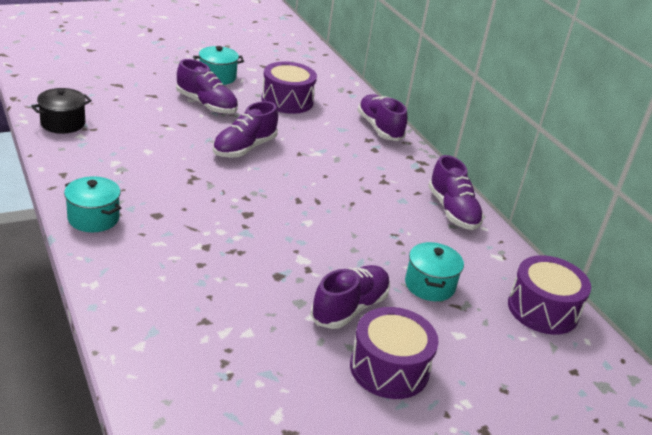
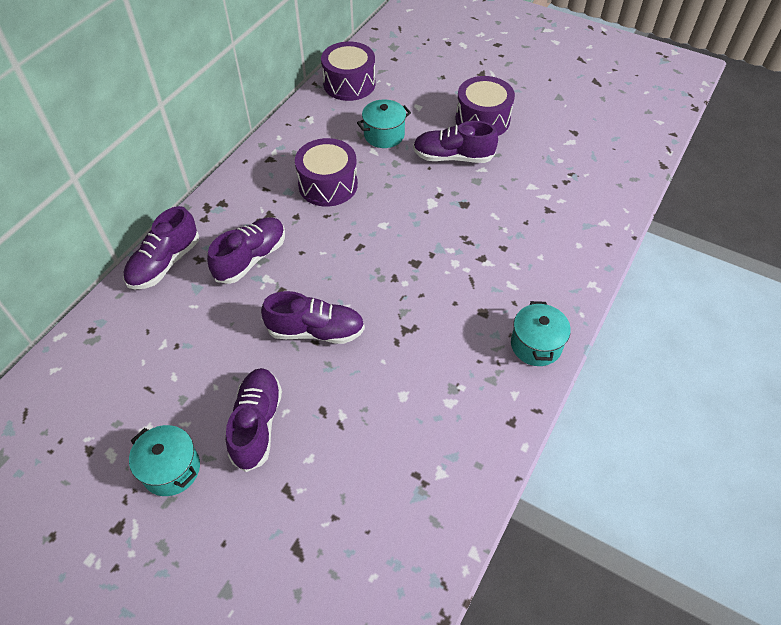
camera: 120 degrees left, 20 degrees up
(63, 123) = (438, 511): black pot -> none
(287, 100) = (172, 365): purple drum -> purple drum (328, 185)
(453, 211) = (272, 160): purple shoe -> purple shoe (251, 258)

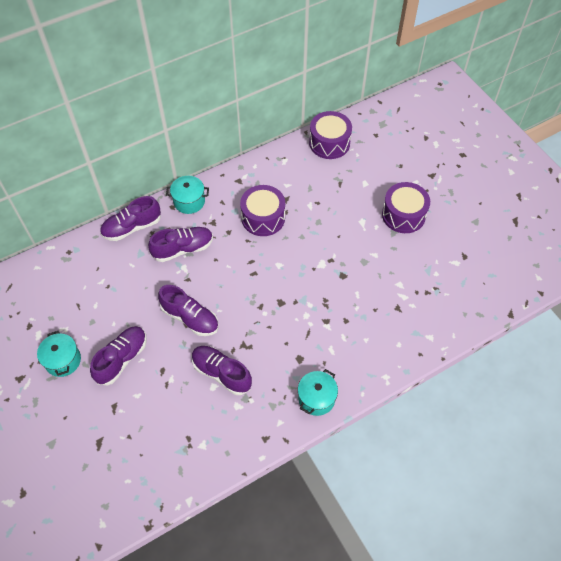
camera: 30 degrees right, 5 degrees up
(384, 135) = (325, 196): turquoise pot -> turquoise pot (189, 201)
(453, 157) = (360, 235): purple shoe -> purple shoe (221, 373)

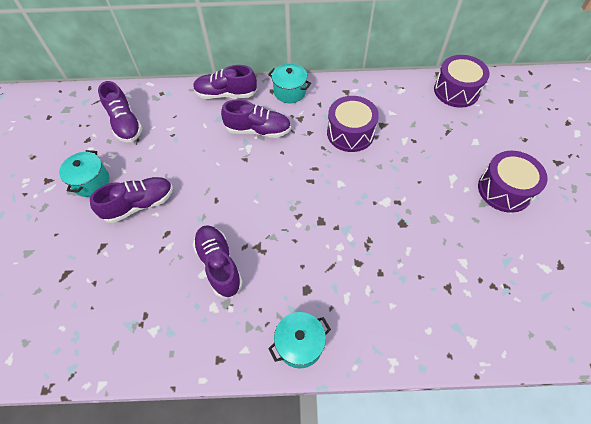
camera: 30 degrees right, 0 degrees up
(190, 318) = (224, 196): purple shoe -> purple shoe (125, 124)

